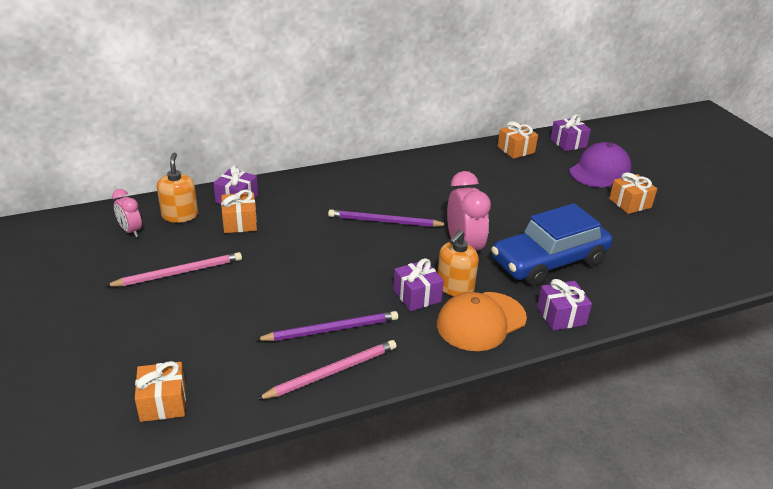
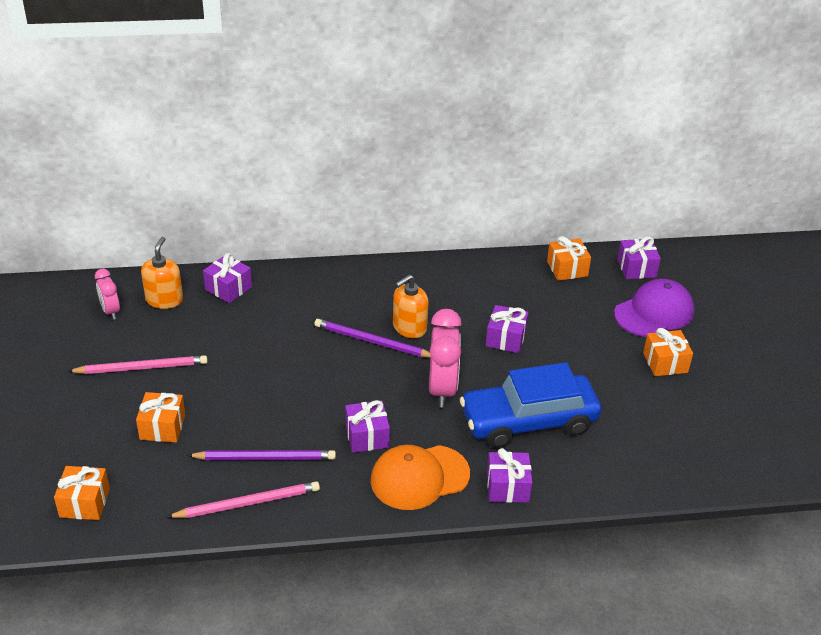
camera: 15 degrees right, 5 degrees up
(240, 222) = (221, 318): orange gift -> orange gift (162, 427)
(455, 287) = (411, 433): orange soap dispenser -> orange soap dispenser (409, 327)
(495, 204) = (505, 338): none -> purple gift

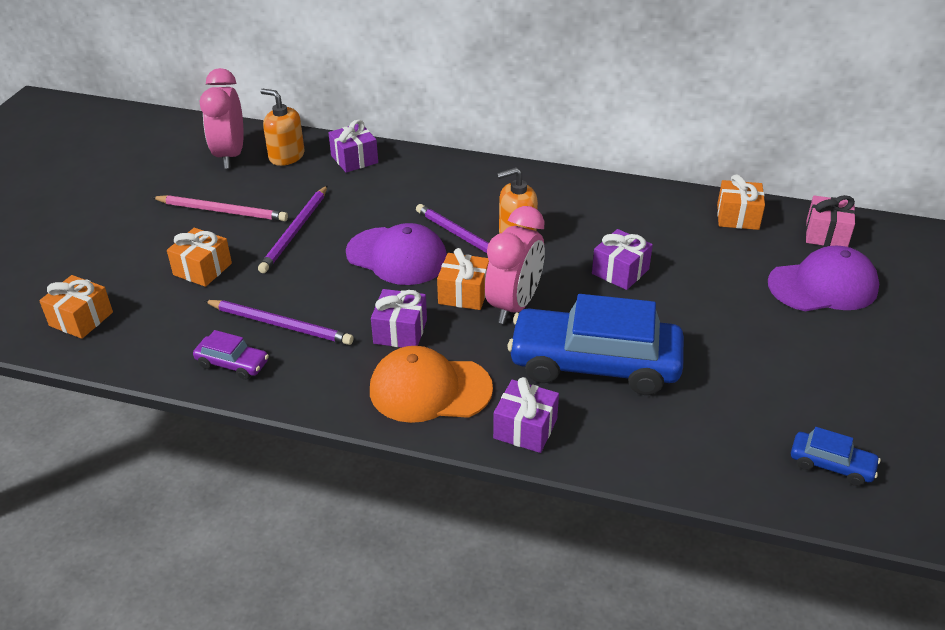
camera: 25 degrees right, 0 degrees up
(110, 311) = (230, 156): pink clock -> pink clock, size x1.77
(164, 299) = (286, 156): orange soap dispenser -> orange soap dispenser turned 90 degrees counterclockwise
(221, 370) = (295, 231): none -> purple pencil
(248, 503) = (232, 364): pink pencil -> purple car
(323, 371) = (397, 256): none -> purple cap
(636, 268) = (826, 234): purple gift -> pink gift
(665, 362) = (807, 344): orange gift -> orange gift (464, 293)
(723, 450) = (831, 465): none -> blue car

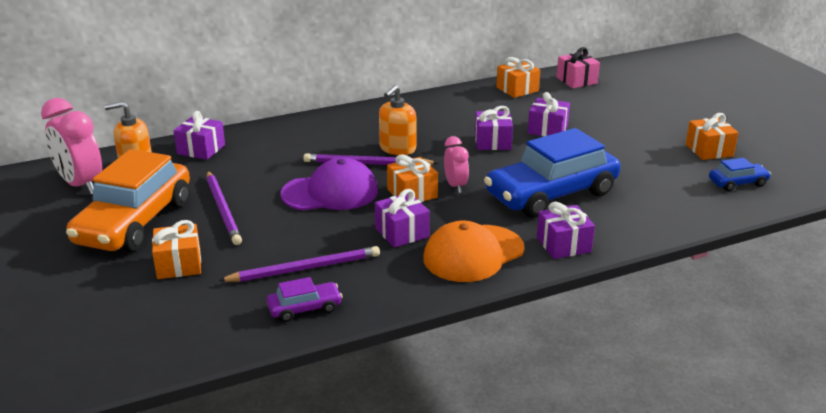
camera: 40 degrees left, 10 degrees down
(81, 319) = (114, 345): orange gift -> orange gift (709, 150)
(222, 211) = (134, 222): pink pencil -> orange car
(514, 305) = (455, 186): pink clock -> pink clock, size x0.56
(701, 283) = (547, 129): none -> purple gift
(823, 286) = (611, 105): purple cap -> none

